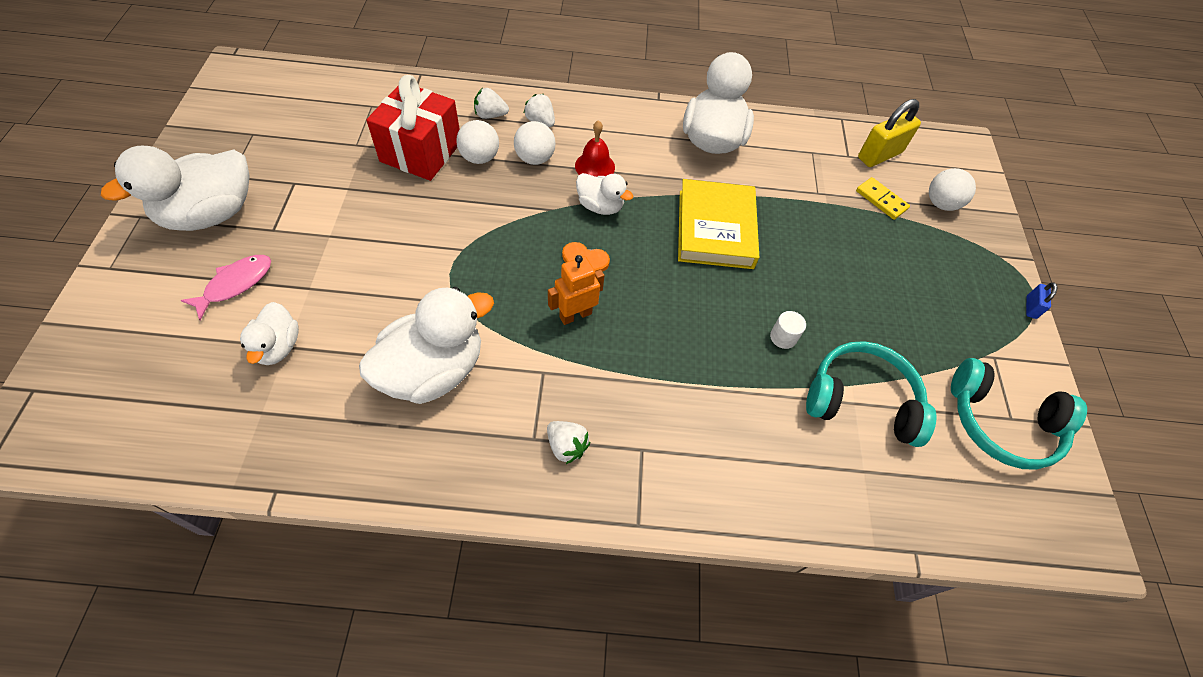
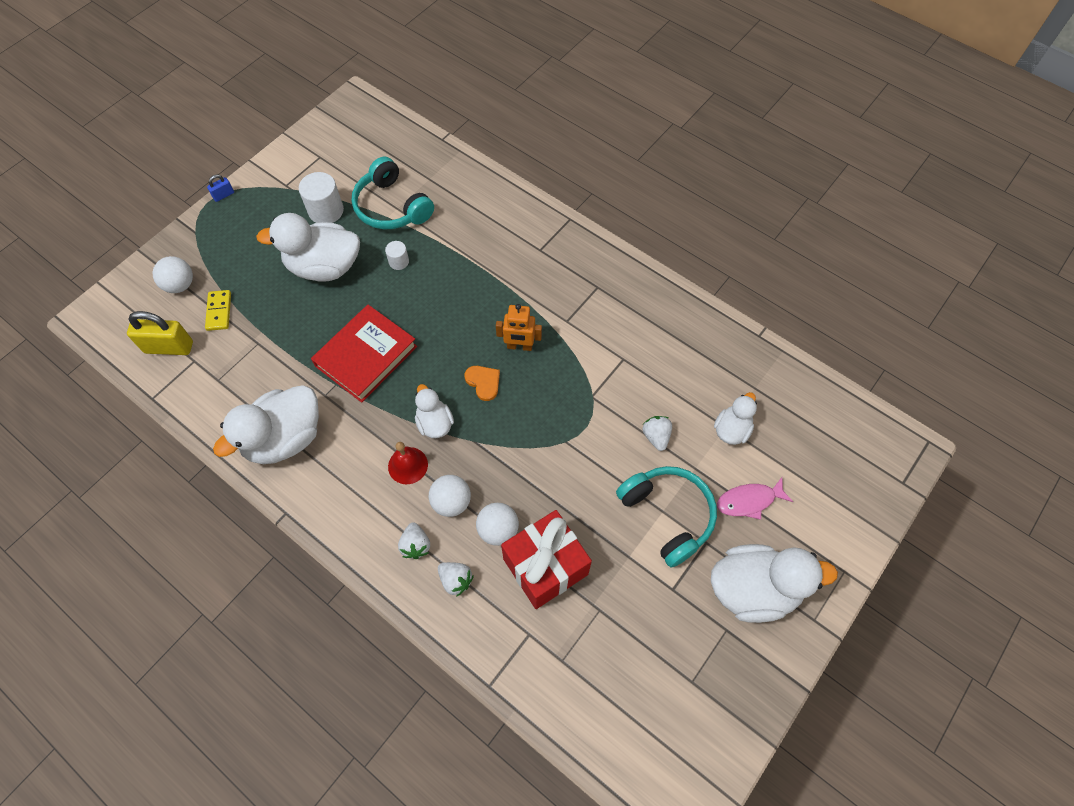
camera: 140 degrees left, 5 degrees up
(433, 370) = (635, 358): white duck -> white duck (324, 267)
(566, 446) = (581, 273): white strawberry -> white strawberry (656, 436)
(715, 229) = (366, 356): yellow book -> red book
(919, 351) = (326, 211): none -> white cylinder
(1001, 423) = (328, 158): turquoise headphones -> turquoise headphones (667, 515)

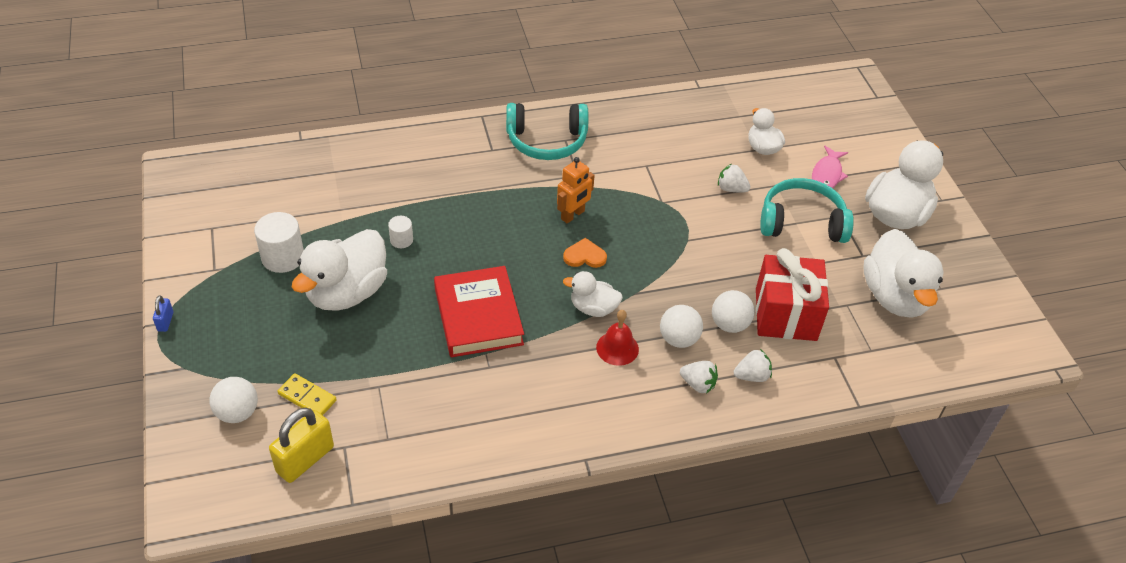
camera: 55 degrees left, 15 degrees down
(285, 438) = (506, 420): white duck -> white duck (895, 297)
(392, 207) = (335, 211): turquoise headphones -> turquoise headphones (546, 141)

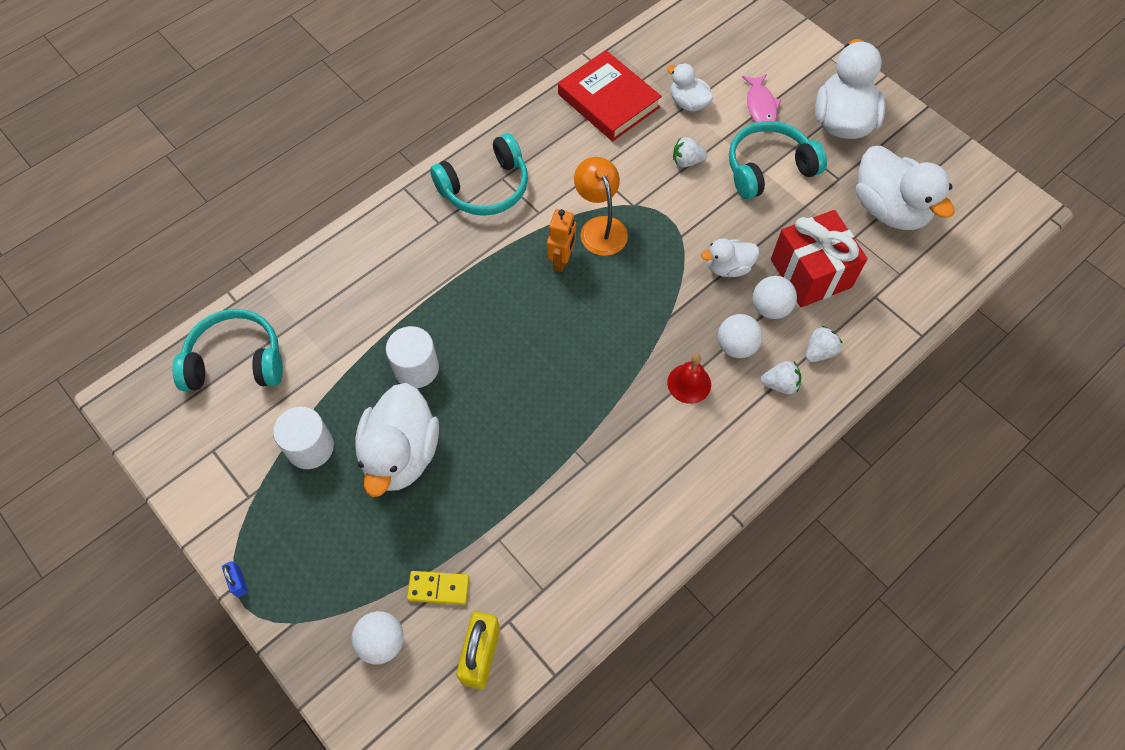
camera: 25 degrees left, 15 degrees up
(271, 178) = (236, 361): none -> turquoise headphones
(401, 240) = (416, 368): white cylinder -> white cylinder, size x1.80
(478, 316) = (543, 415): red book -> red book (608, 101)
(584, 256) = (600, 299): orange heart -> none
(593, 308) = (642, 352): white duck -> white duck (728, 267)
(621, 206) = (600, 227): none -> orange lamp

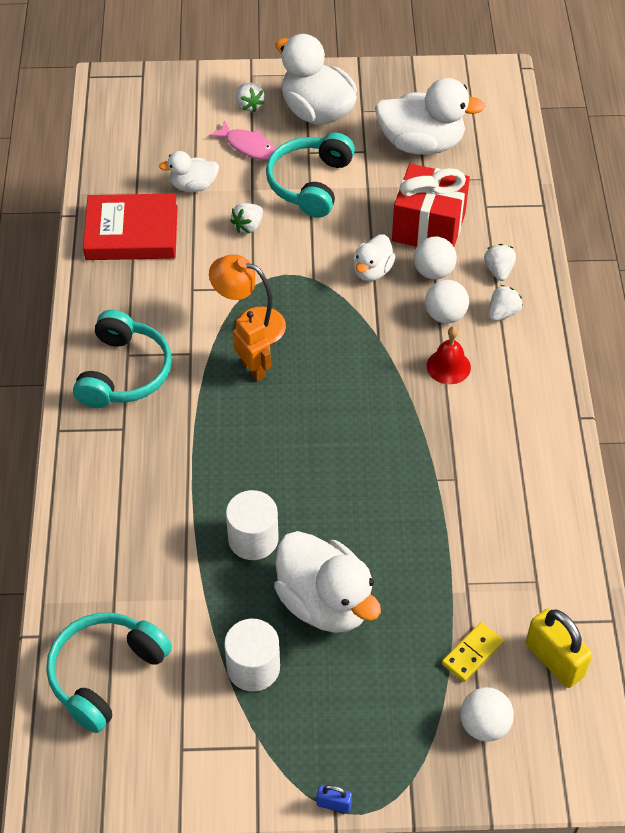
camera: 50 degrees left, 10 degrees down
(799, 78) = (249, 105): none -> white strawberry

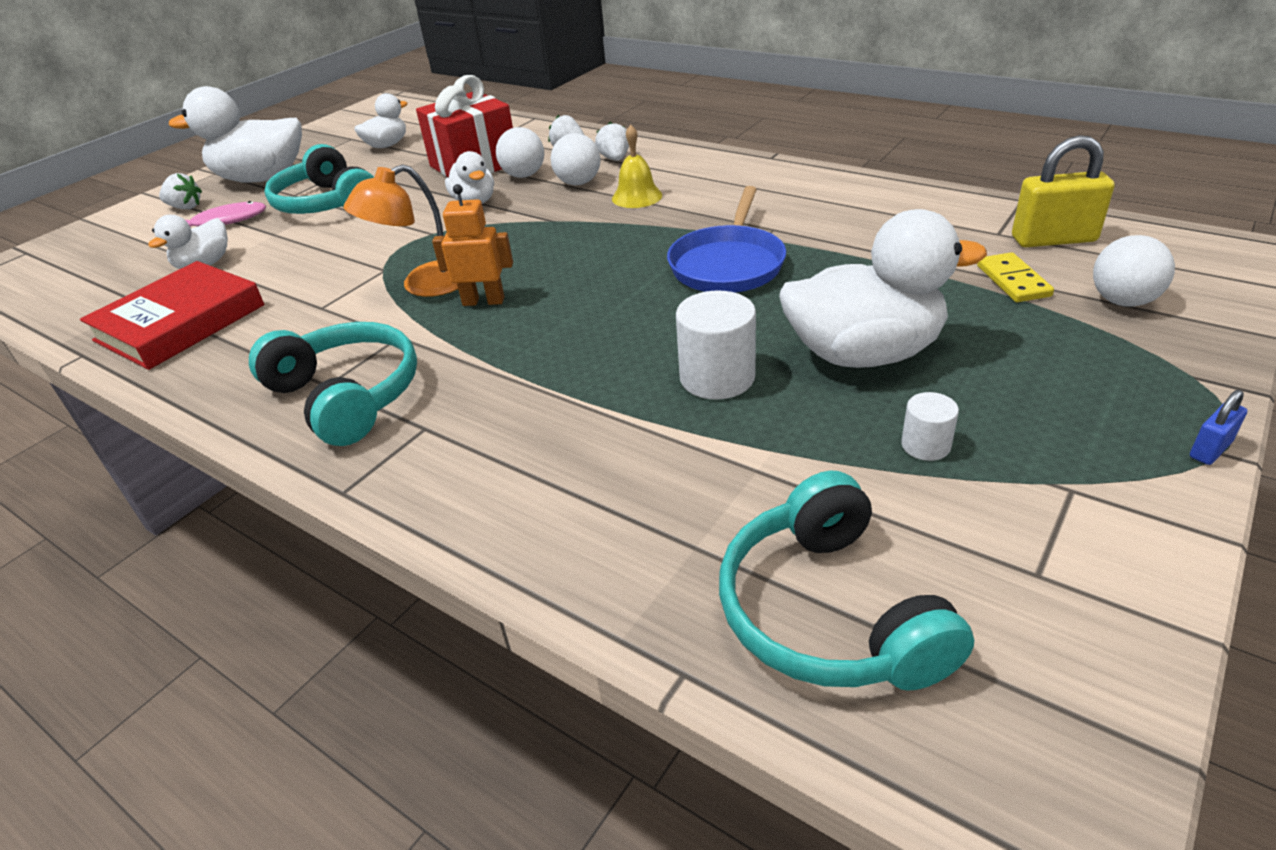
camera: 50 degrees left, 15 degrees down
(248, 226) = (310, 249): white strawberry -> none
(253, 667) = (925, 445): white cylinder -> white cylinder, size x0.55
(386, 477) = (728, 264): none -> blue pan
(421, 144) = (387, 145): white duck -> white duck, size x0.54
(448, 366) = (637, 196): red bell -> yellow bell

